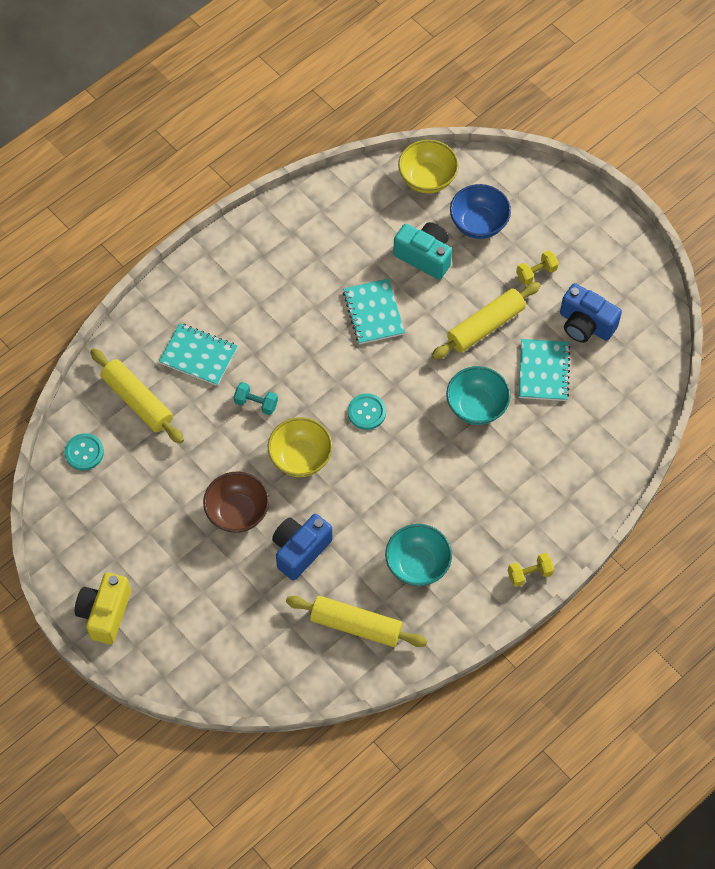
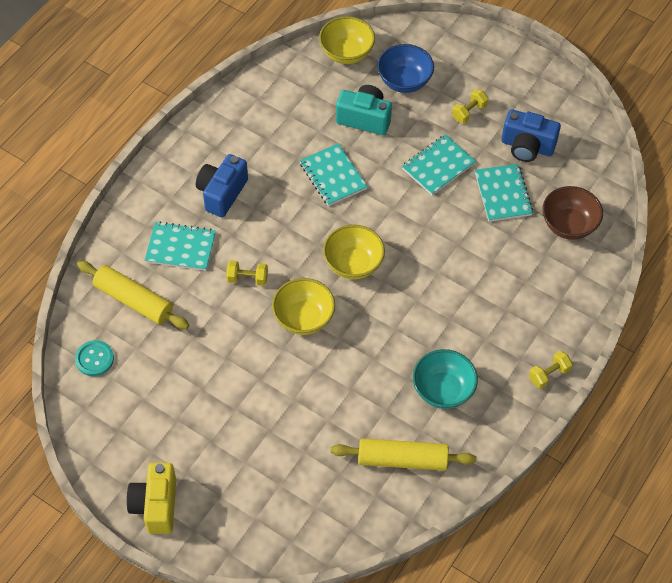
camera: 15 degrees left, 5 degrees down
(237, 512) = (258, 381): brown bowl -> brown bowl (568, 225)
(256, 403) = (247, 278): turquoise dumbbell -> yellow dumbbell
(300, 550) = (328, 402): blue camera -> blue camera (222, 193)
(366, 412) = (353, 264): turquoise button -> yellow bowl
(476, 406) = (452, 237): turquoise bowl -> none
(485, 326) = (438, 166): yellow rolling pin -> turquoise notebook

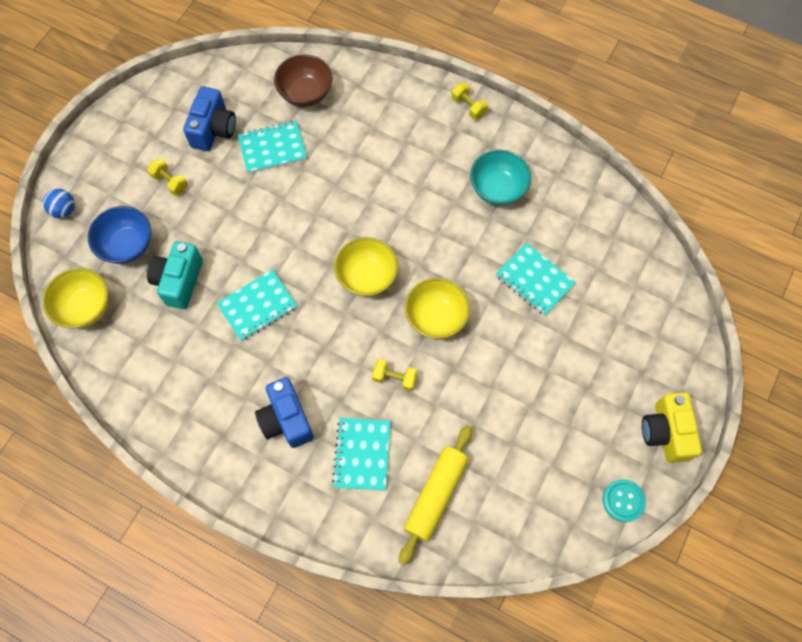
camera: 95 degrees left, 10 degrees up
(94, 359) = (513, 525): turquoise button -> turquoise button (623, 500)
(156, 505) = (665, 432): yellow camera -> yellow camera turned 90 degrees clockwise
(222, 193) = (286, 419): blue camera -> blue camera turned 45 degrees clockwise
(247, 278) = (395, 378): yellow dumbbell -> yellow dumbbell turned 75 degrees counterclockwise
(402, 459) = (573, 218): yellow rolling pin -> none
(438, 166) = (241, 207): turquoise notebook -> turquoise notebook (534, 280)
(444, 36) = (64, 210): none -> blue ball

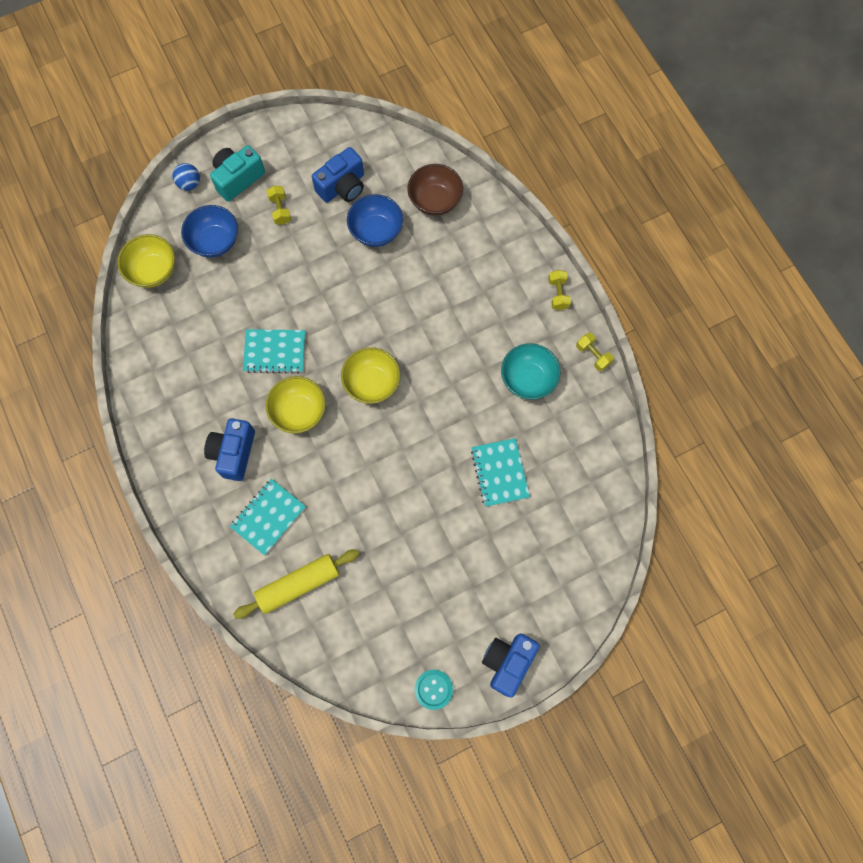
camera: 35 degrees right, 5 degrees up
(179, 281) = (232, 294): turquoise camera -> turquoise camera (238, 179)
(272, 148) = (376, 231): turquoise notebook -> blue bowl
(395, 378) = (334, 476): yellow dumbbell -> yellow dumbbell (593, 355)
(436, 317) = (400, 450): yellow bowl -> yellow bowl (299, 412)
(665, 432) = (507, 662): yellow camera -> blue camera

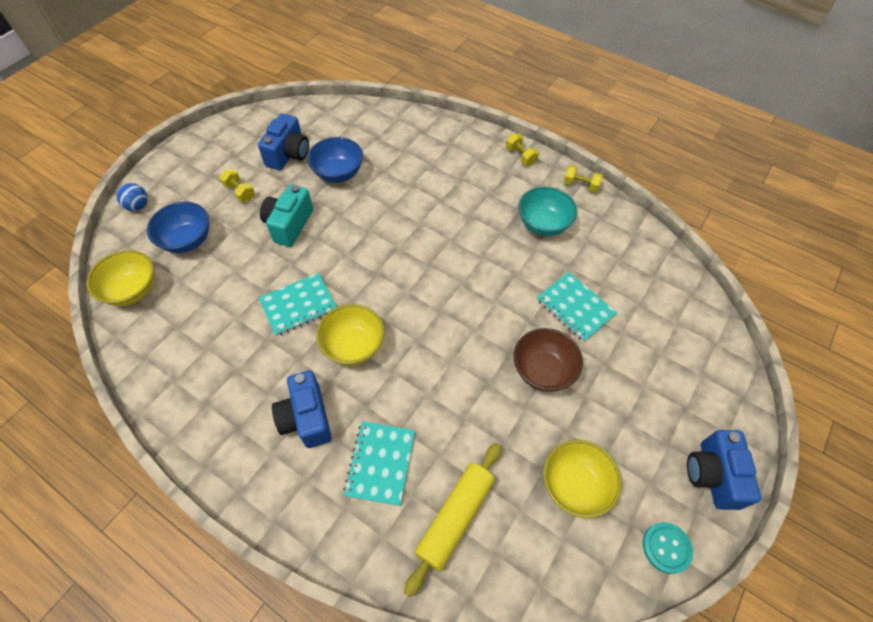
camera: 30 degrees left, 15 degrees down
(238, 179) = (185, 184): turquoise camera -> turquoise camera (289, 225)
(372, 383) = (409, 289): yellow bowl -> yellow bowl (574, 485)
(435, 201) = (375, 134): brown bowl -> brown bowl (542, 370)

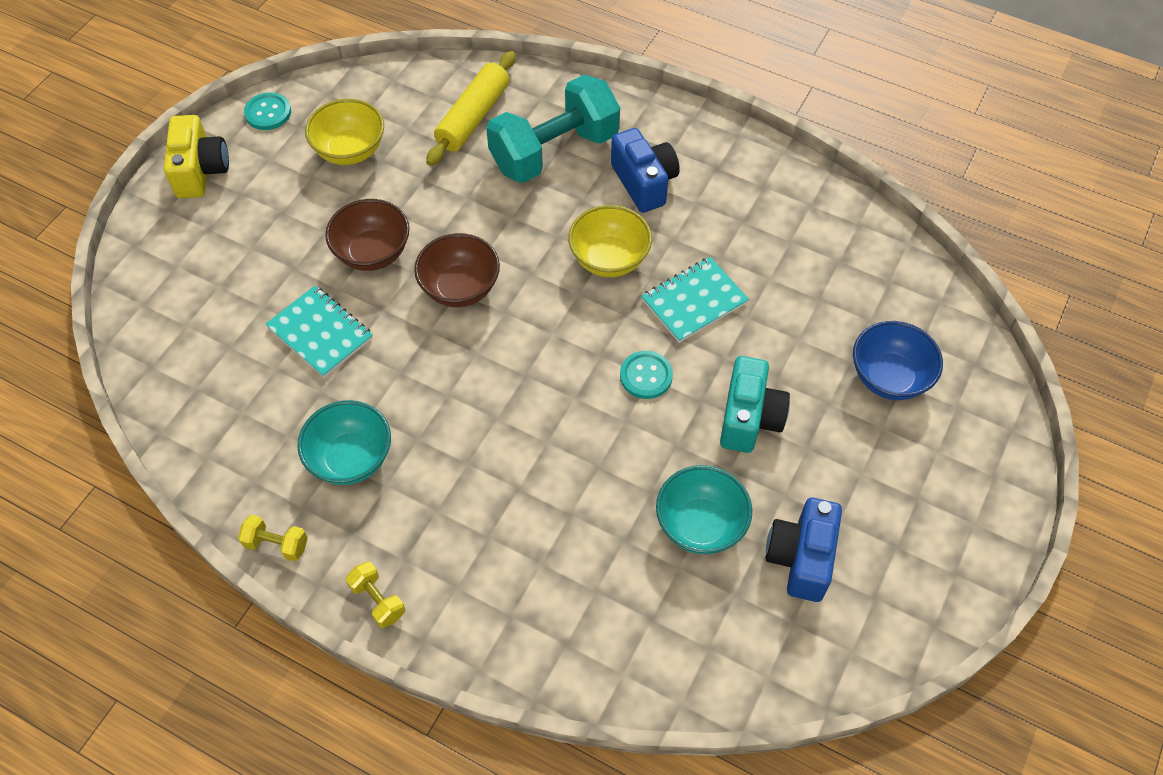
camera: 175 degrees right, 0 degrees up
(133, 290) = (922, 300): yellow bowl -> none
(138, 206) = (997, 427): blue ball -> none
(240, 192) = (851, 470): yellow dumbbell -> none
(338, 173) = (700, 525): blue bowl -> turquoise bowl
(348, 256) = (646, 376): none -> turquoise button
(380, 463) = (554, 151): turquoise notebook -> turquoise dumbbell
(472, 333) = (460, 288): none -> brown bowl
(712, 475) = (200, 171): blue camera -> yellow camera

